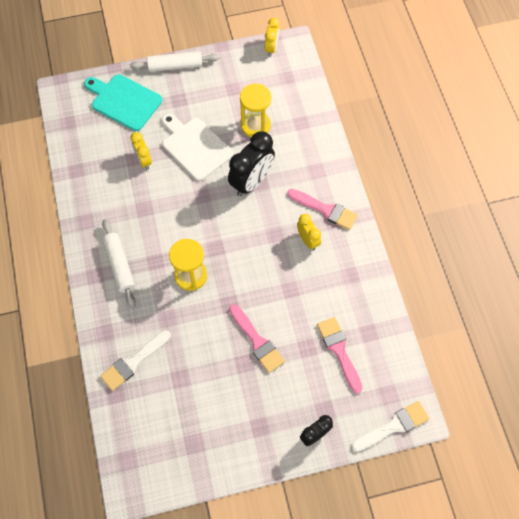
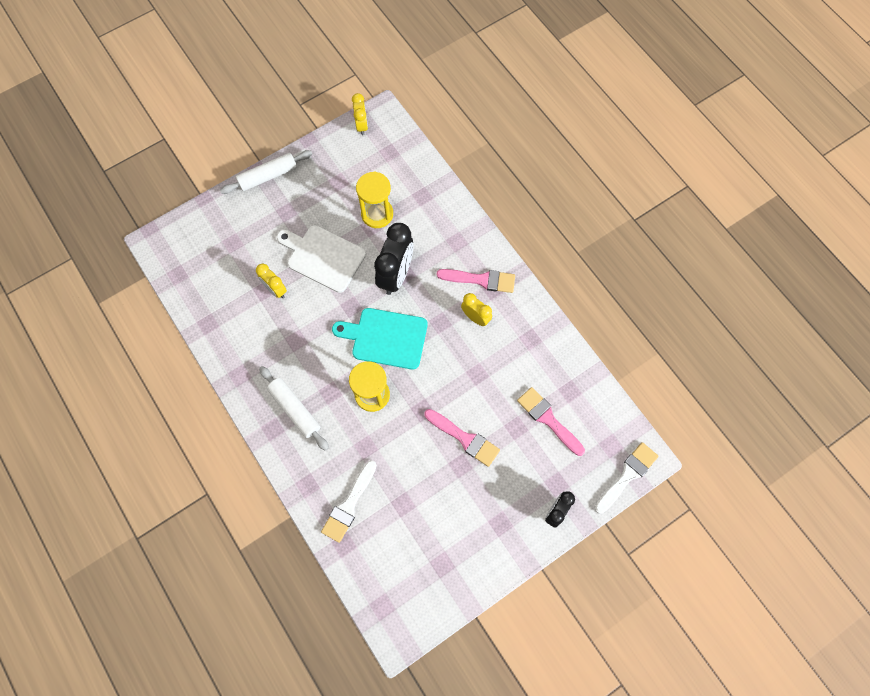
camera: 20 degrees left, 5 degrees up
(124, 101) = (228, 232): turquoise cutting board -> turquoise cutting board (386, 338)

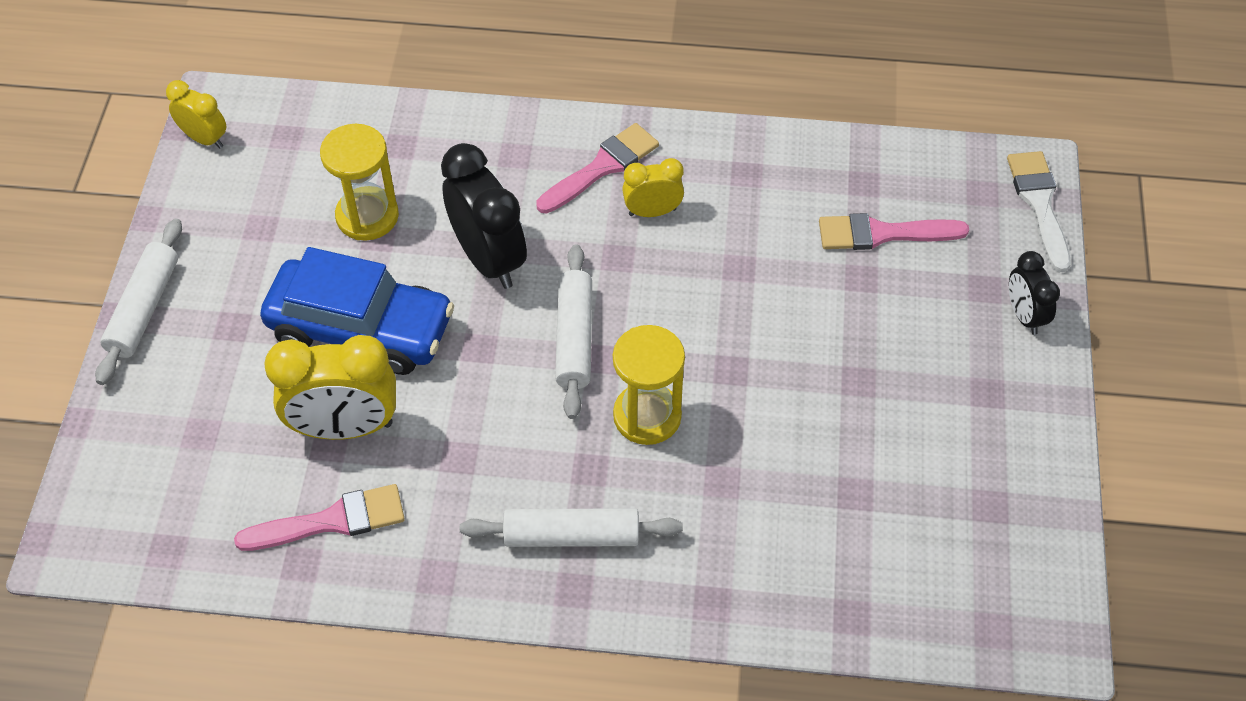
camera: 50 degrees left, 15 degrees down
(275, 289) = (345, 427): yellow clock -> yellow clock, size x1.79
(323, 257) = (361, 329): white cutting board -> blue car
(349, 505) = (794, 565): white brush -> none
(386, 338) = (574, 338): turquoise cutting board -> white rolling pin
(464, 438) = (822, 348): pink brush -> pink brush (332, 521)

